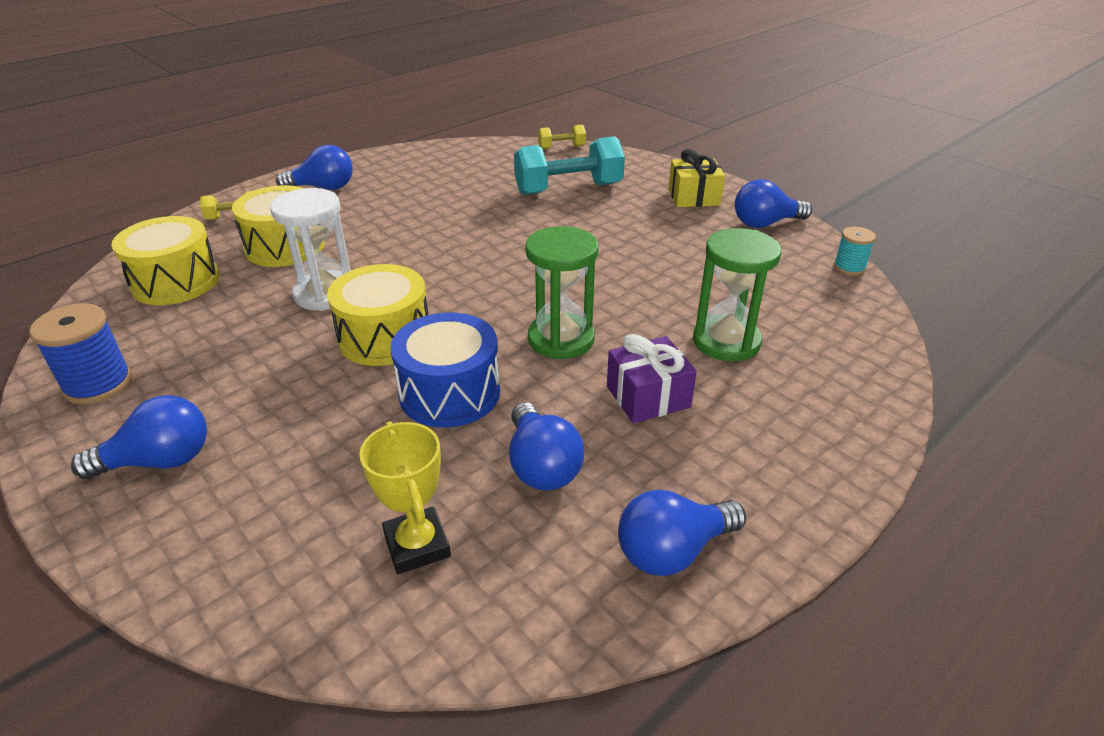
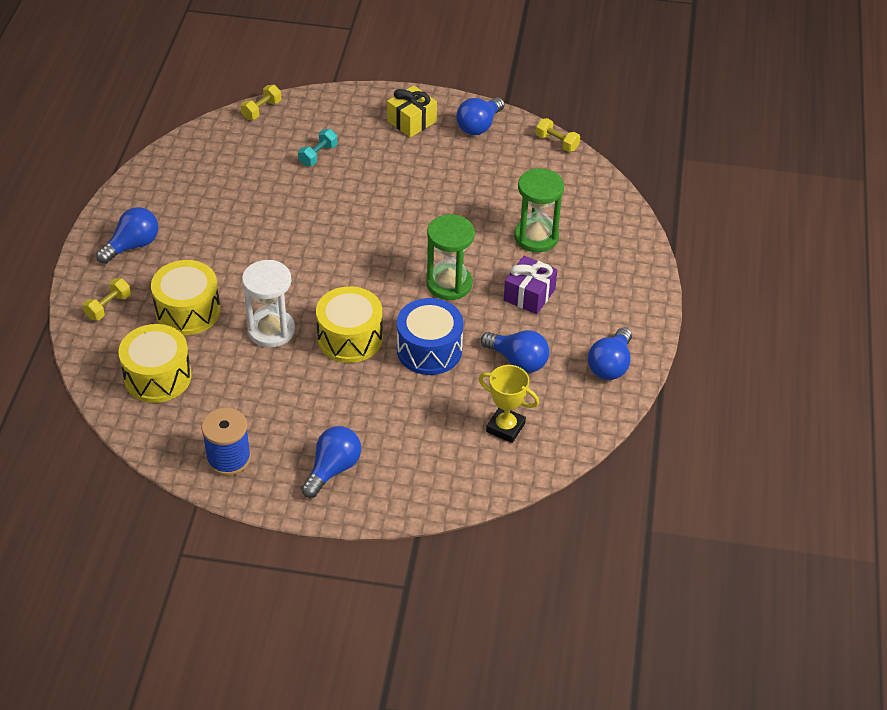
camera: 40 degrees left, 10 degrees up
(568, 189) = (318, 155): turquoise dumbbell -> turquoise dumbbell, size x0.49
(849, 267) = (557, 142): turquoise spool -> yellow dumbbell

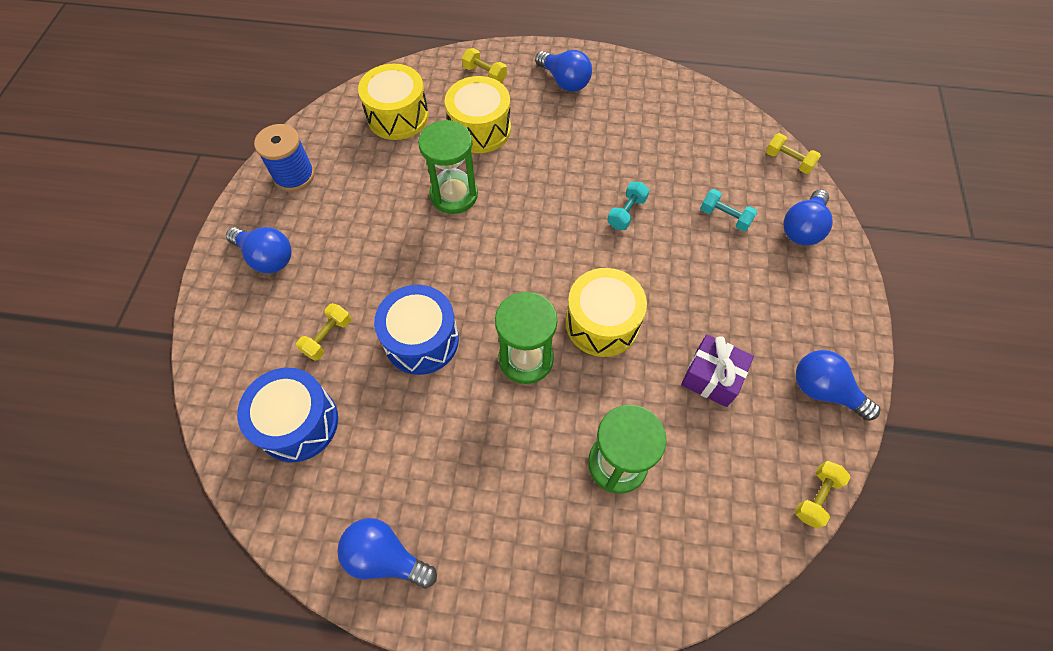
camera: 90 degrees right, 15 degrees up
(271, 330) = (454, 195): white hourglass -> green hourglass
(306, 214) = (626, 213): none -> turquoise dumbbell
(350, 338) = (441, 263): yellow drum -> yellow drum (602, 323)
(411, 121) = (810, 310): yellow gift -> none
(424, 414) = (328, 337): none -> yellow dumbbell
(505, 427) = (298, 423): yellow trophy -> blue drum
(518, 361) = (400, 438): blue light bulb -> blue light bulb (802, 228)
(529, 295) = (511, 453): purple gift -> purple gift (711, 377)

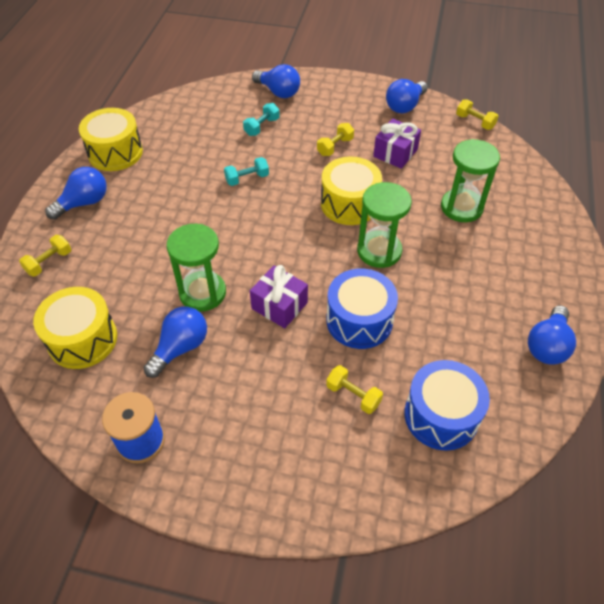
camera: 85 degrees left, 10 degrees down
(267, 257) = (252, 460): blue light bulb -> blue light bulb (180, 348)
(440, 263) = (279, 305): none -> purple gift
(480, 129) = (124, 269): yellow drum -> yellow drum (115, 152)
(626, 213) = (247, 179): turquoise dumbbell -> turquoise dumbbell turned 60 degrees counterclockwise
(788, 161) = (216, 88): yellow dumbbell -> yellow dumbbell (335, 147)

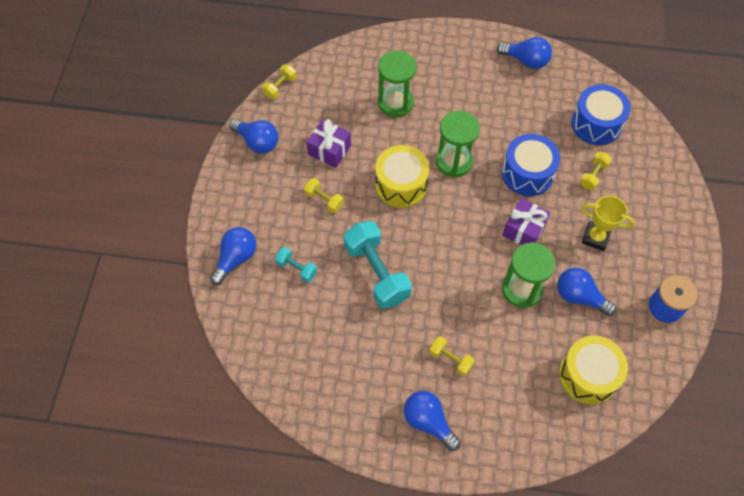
camera: 95 degrees left, 10 degrees up
(49, 262) = (510, 432): yellow dumbbell -> yellow dumbbell (450, 359)
(115, 152) = (348, 410): yellow drum -> none
(247, 179) = (377, 272): turquoise dumbbell -> turquoise dumbbell, size x2.03
(257, 380) = (595, 237): none -> yellow trophy

